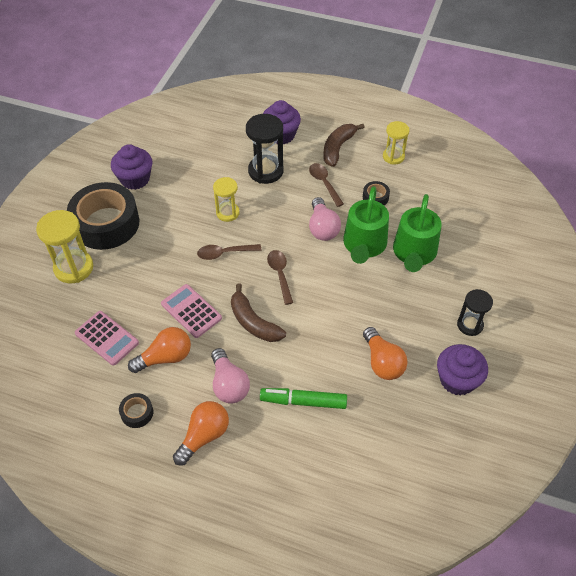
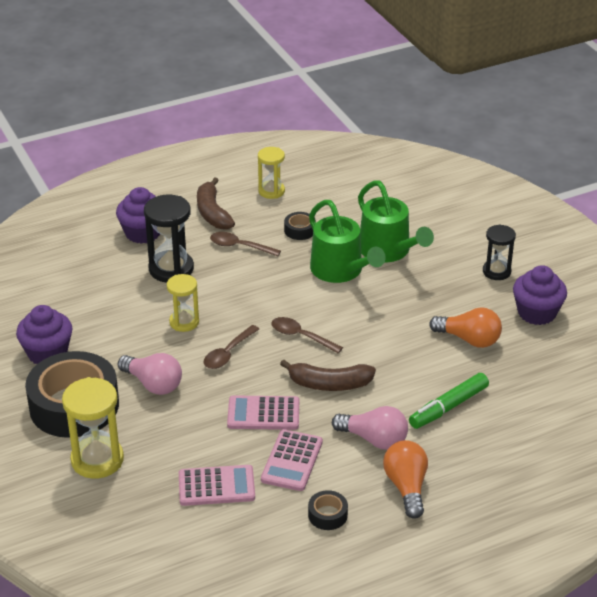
camera: 45 degrees left, 15 degrees down
(165, 357) = (292, 461): orange light bulb -> pink calculator
(322, 228) = (287, 280): pink light bulb -> pink light bulb (153, 384)

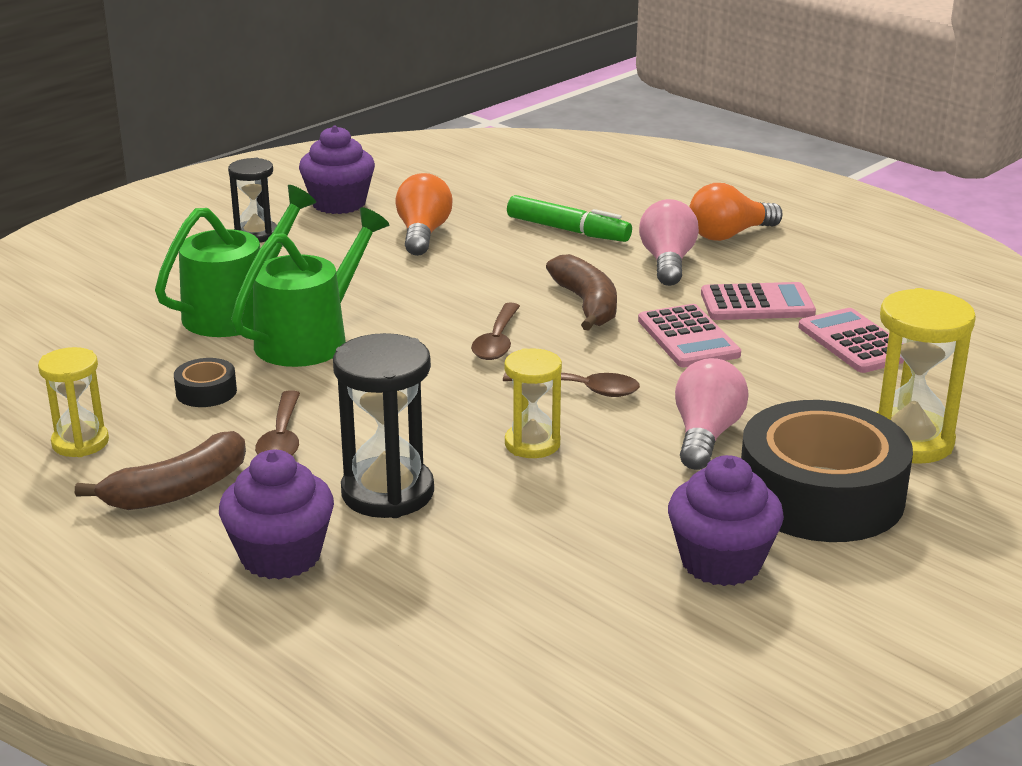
camera: 110 degrees left, 10 degrees down
(327, 515) = (822, 269): black tape -> none

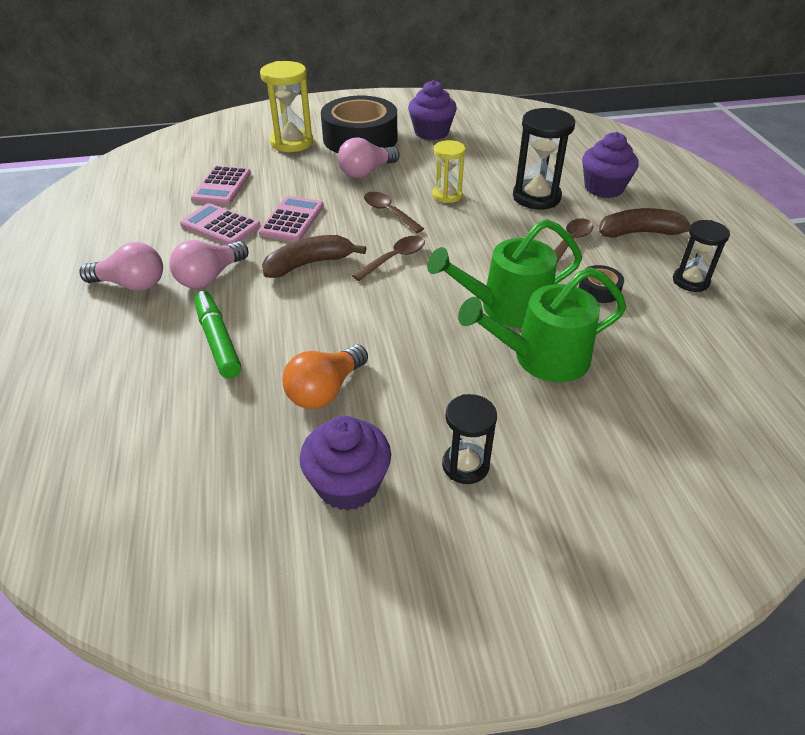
camera: 145 degrees left, 15 degrees up
(80, 443) = (690, 281): yellow hourglass -> black hourglass
(587, 305) = (309, 264): brown banana -> brown banana turned 45 degrees clockwise
(729, 235) = (131, 284): orange light bulb -> pink light bulb

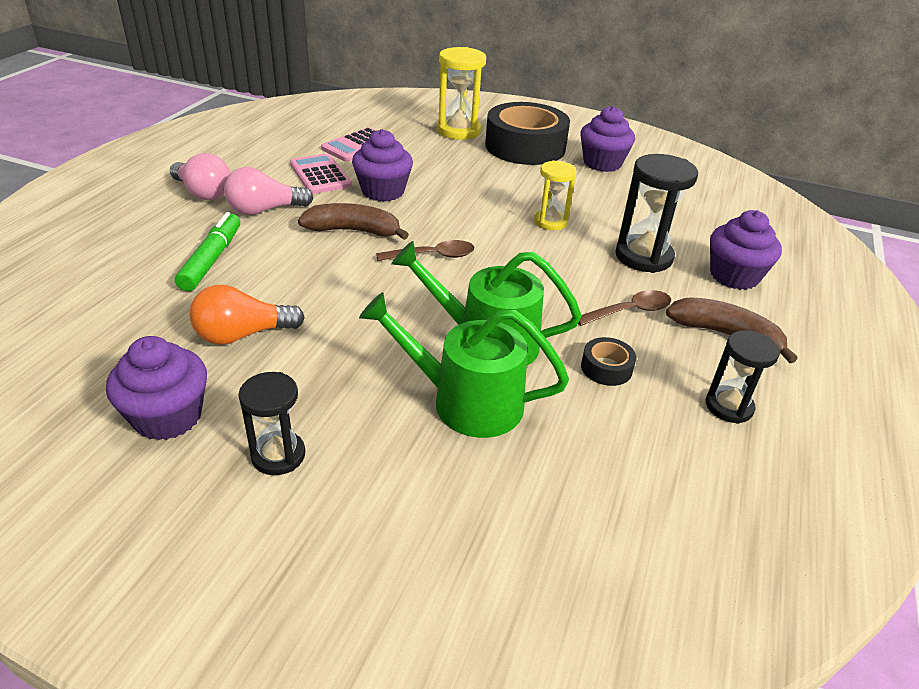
camera: 30 degrees right, 5 degrees down
(292, 220) = (383, 191): pink calculator -> purple cupcake
(366, 172) = (496, 176): pink light bulb -> none
(389, 212) = (475, 216): brown spoon -> none

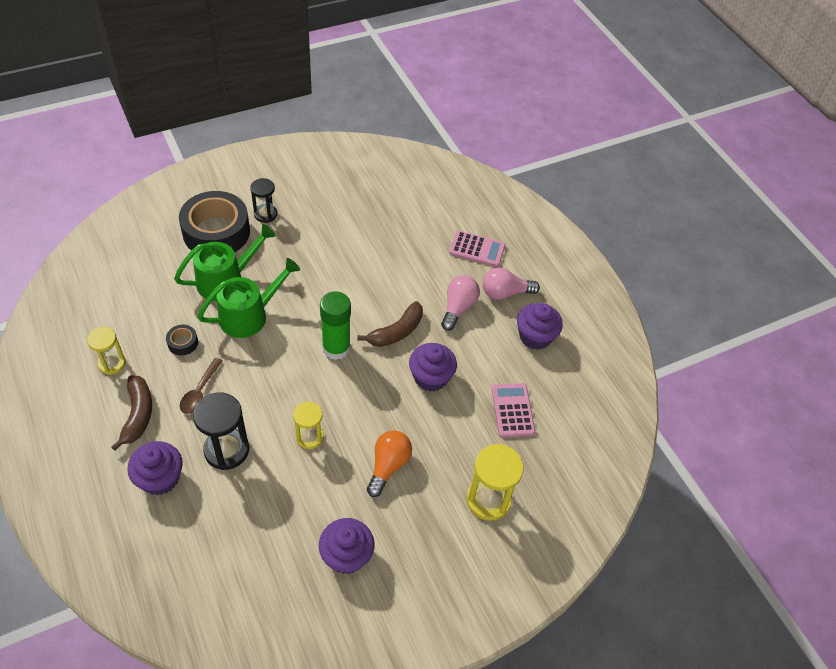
camera: 130 degrees right, 15 degrees up
(168, 417) = (319, 198): purple cupcake -> purple cupcake (535, 336)
(212, 259) = (423, 261): green marker -> none
(242, 335) = (347, 240): orange light bulb -> orange light bulb (388, 466)
(320, 175) = (482, 360): pink calculator -> pink calculator (477, 249)
(432, 256) = (336, 348): brown spoon -> green glue stick
(525, 147) = (421, 524): black tape -> black tape (216, 232)
(725, 335) = (138, 415): brown banana -> brown banana turned 75 degrees counterclockwise
(729, 406) = (112, 363): black hourglass -> yellow hourglass

